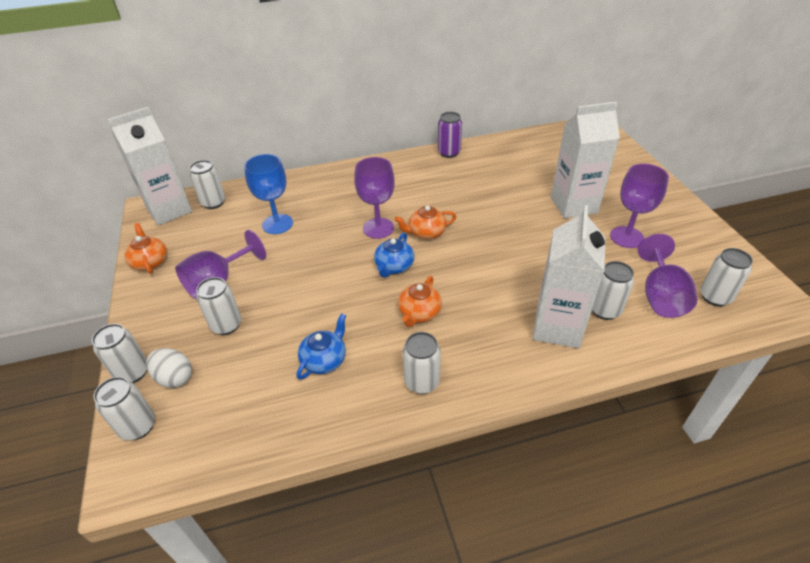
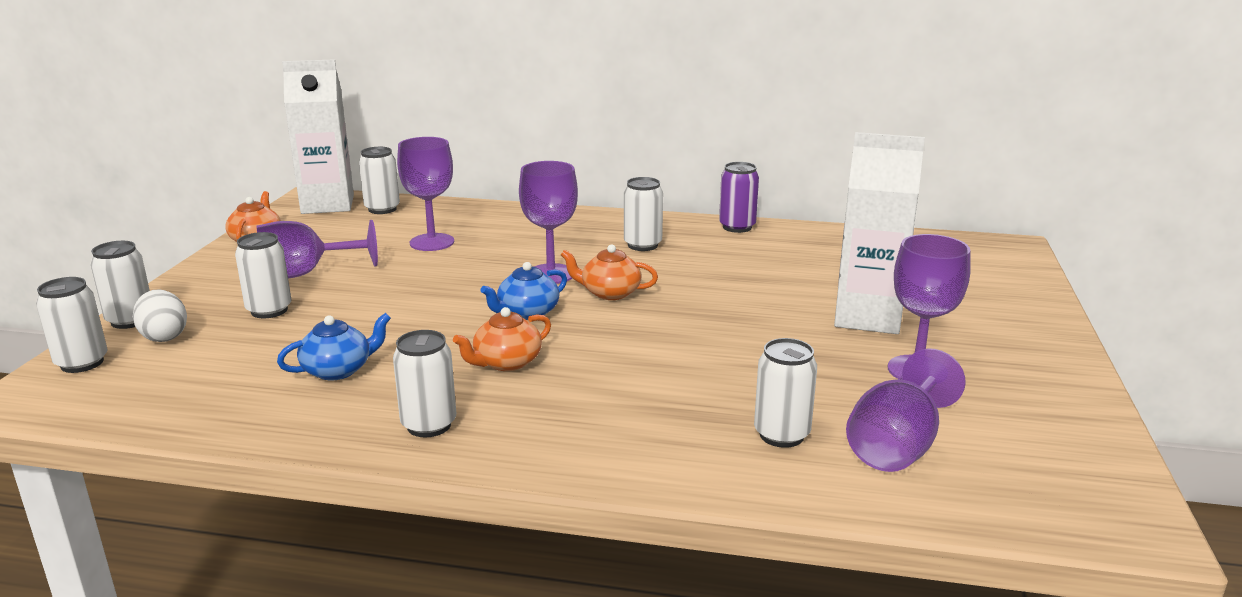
camera: 25 degrees right, 20 degrees down
(277, 224) = (432, 242): blue goblet -> purple goblet
(557, 327) = (683, 430): white carton -> none
(715, 297) = (997, 475): white can -> white can (642, 245)

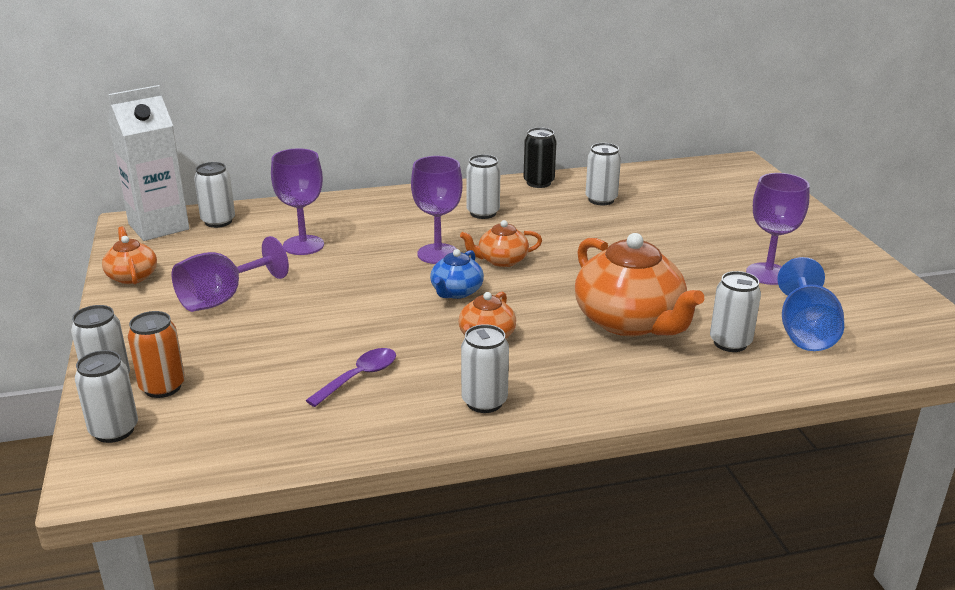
camera: 25 degrees left, 5 degrees up
(164, 336) = (162, 387): white egg -> orange can
(269, 310) = (232, 340): white can -> white can (601, 200)
(338, 370) = (359, 377): blue teapot -> purple spoon
(682, 383) = (629, 322): none -> orange teapot
(737, 227) = (538, 183): purple can -> black can
(867, 317) = (701, 240): white carton -> none
(897, 446) = (805, 332): purple goblet -> blue goblet

